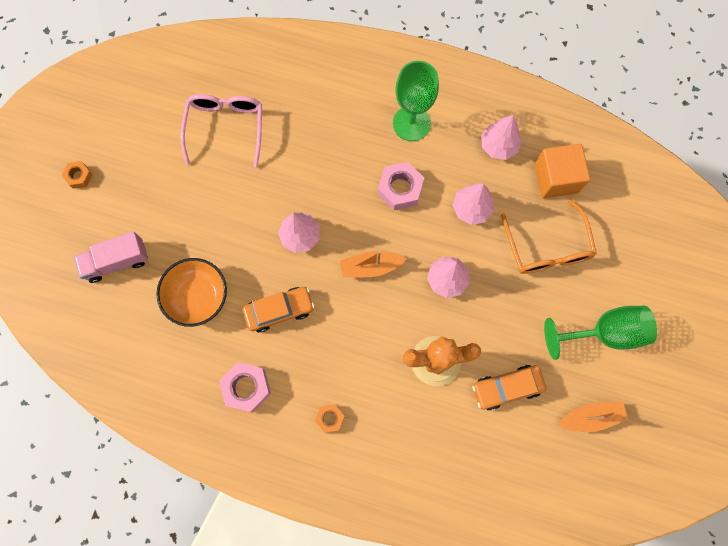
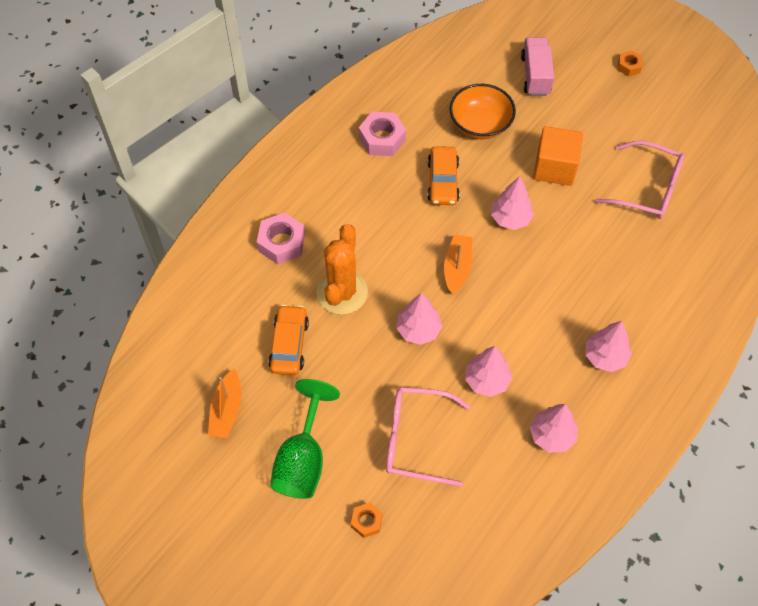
camera: 110 degrees right, 15 degrees down
(330, 418) = (327, 192): orange nut -> orange nut (366, 521)
(400, 189) = (532, 320): pink nut -> pink nut (281, 243)
(411, 123) = (605, 356): green goblet -> pink tree
(547, 248) = (416, 439): orange glasses -> pink glasses
(556, 178) = (493, 481): orange cube -> orange cube (554, 168)

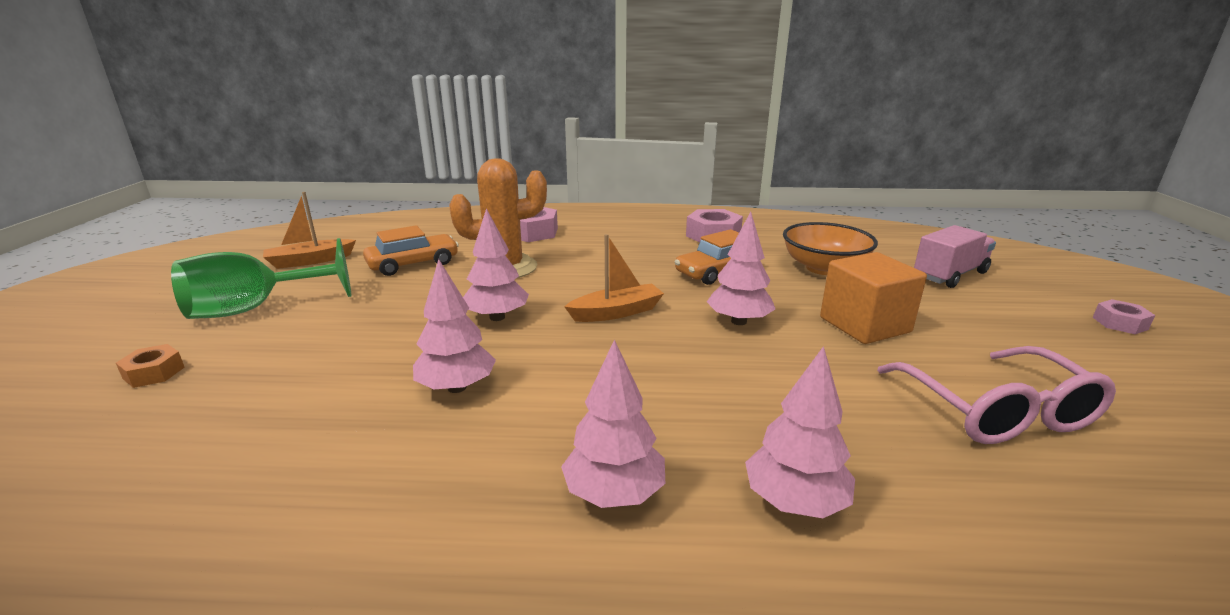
camera: 55 degrees right, 35 degrees down
(416, 439) = (315, 366): pink glasses -> none
(551, 435) = (384, 491): pink tree -> pink tree (794, 502)
(629, 66) = (1119, 323): orange nut -> pink nut

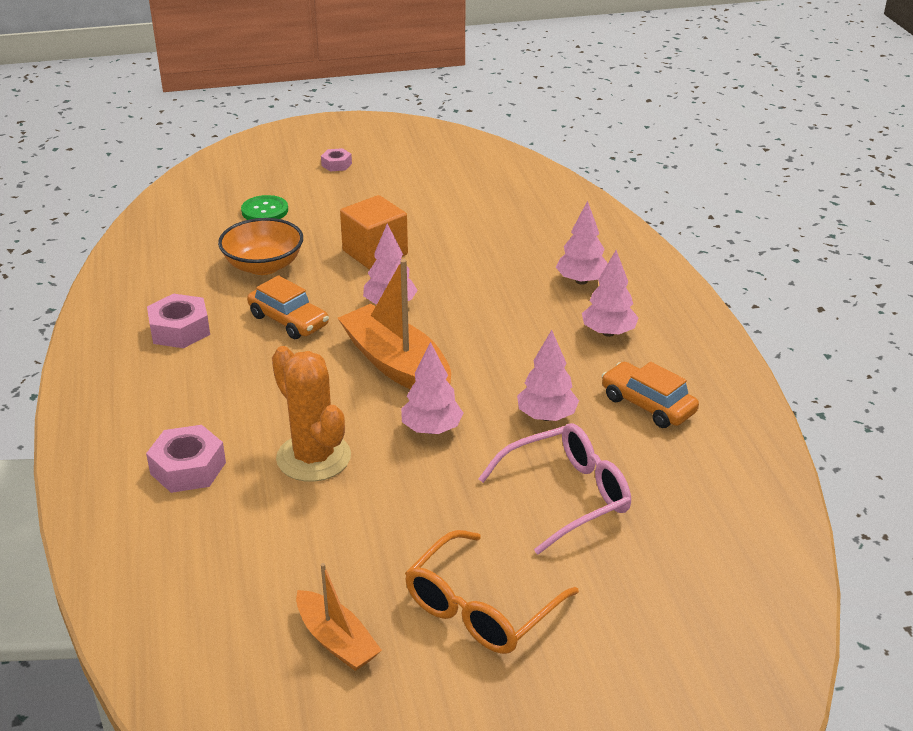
camera: 105 degrees left, 10 degrees up
(154, 373) = (616, 599): orange nut -> none
(255, 309) = (481, 608): green goblet -> orange glasses
(413, 264) = (321, 535): orange car -> orange car (647, 405)
(616, 312) = (396, 365): orange boat -> orange boat, size x1.73
(949, 275) = (265, 211): pink truck -> green button
(997, 411) = (470, 220): pink glasses -> pink glasses (567, 495)

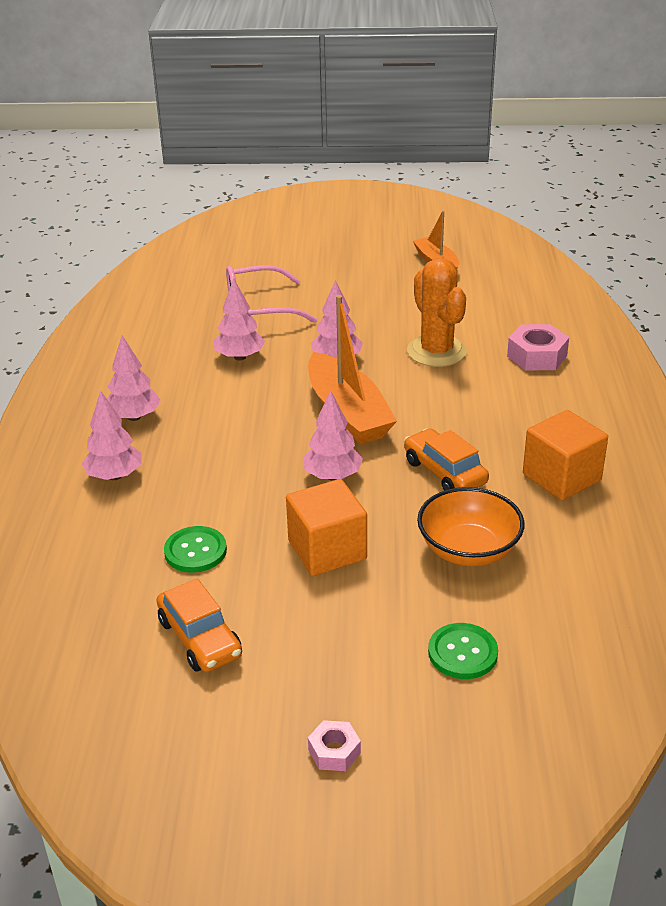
camera: 165 degrees left, 0 degrees up
(180, 330) = (561, 477): pink nut -> orange cube
(476, 240) = (195, 551): none -> green button
(481, 608) = (346, 266): orange glasses -> none
(647, 405) = (153, 355): orange car -> orange car (200, 638)

